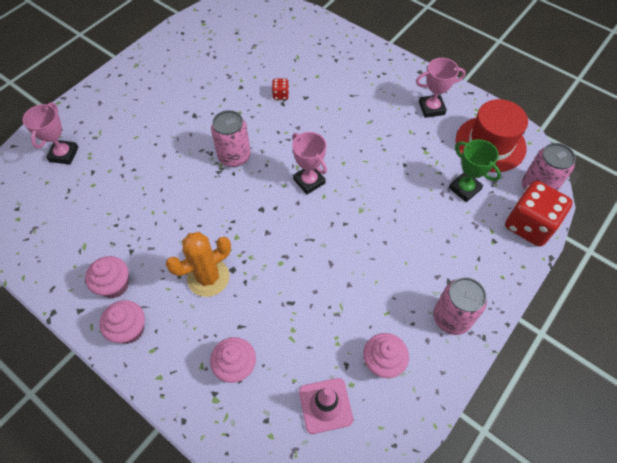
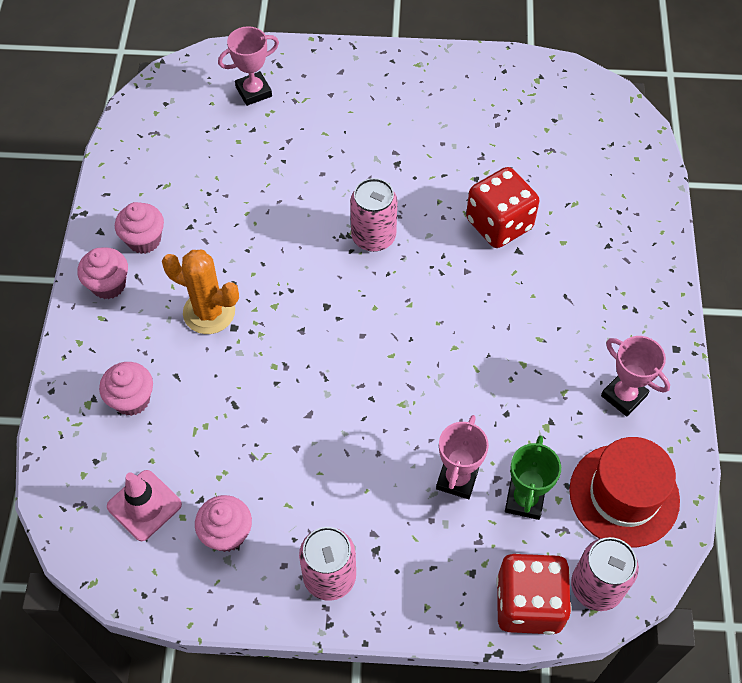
camera: 55 degrees right, 0 degrees up
(280, 95) = (499, 224): red dice -> red dice, size x2.33
(309, 181) = (399, 329): pink trophy -> pink trophy (457, 479)

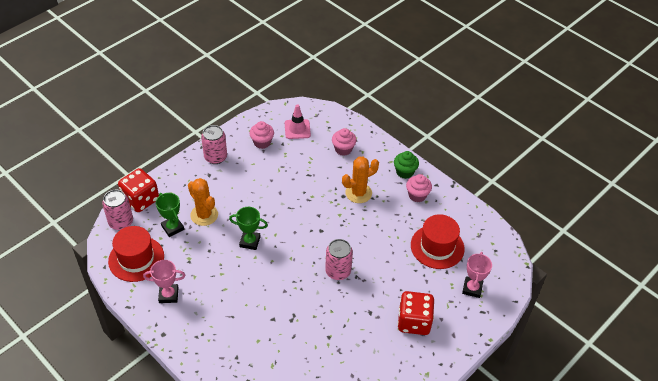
camera: 130 degrees right, 10 degrees down
(108, 285) = (404, 172): pink cupcake -> green cupcake
(220, 162) = (437, 246): none -> red hat
(437, 375) = (250, 242): none -> green trophy
(457, 479) = (204, 215): pink trophy -> orange cactus
(499, 224) = (294, 324): red dice -> red dice (414, 322)

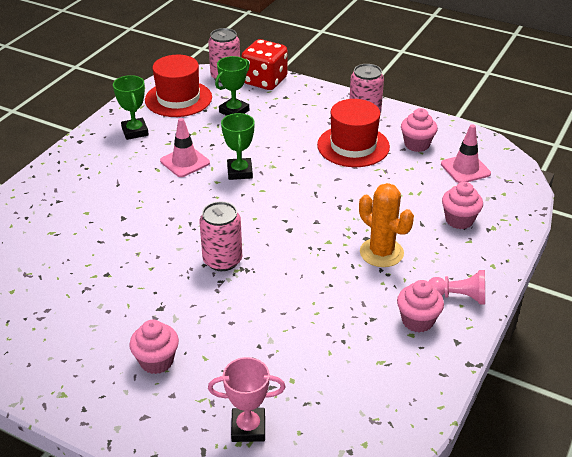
camera: 75 degrees right, 10 degrees down
(168, 295) = (135, 131): pink trophy -> green trophy
(204, 215) = (265, 128): orange cactus -> none
(223, 271) = (185, 162): none -> pink traffic cone
(404, 172) = (459, 296): green cupcake -> pink pawn
(414, 322) = (156, 361): red dice -> pink cupcake
(437, 246) = (319, 365): red hat -> red hat (353, 146)

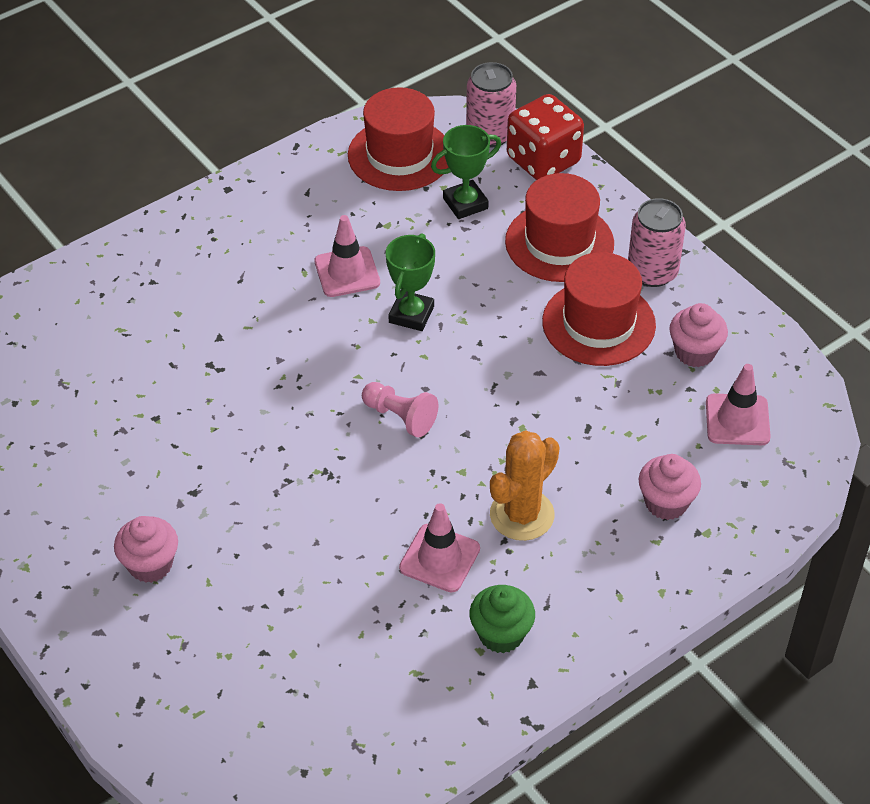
camera: 25 degrees right, 10 degrees up
(135, 131) = (308, 196): green trophy -> none
(222, 260) = (307, 450): pink can -> none
(248, 428) = (206, 694): pink trophy -> none
(302, 115) = (559, 242): none -> red hat
(349, 292) = (439, 558): none -> pink traffic cone
(381, 253) = (522, 515): orange cactus -> orange cactus turned 60 degrees clockwise
(417, 321) = (501, 634): pink cupcake -> green cupcake
(459, 296) = (581, 620): pink pawn -> pink pawn (400, 417)

